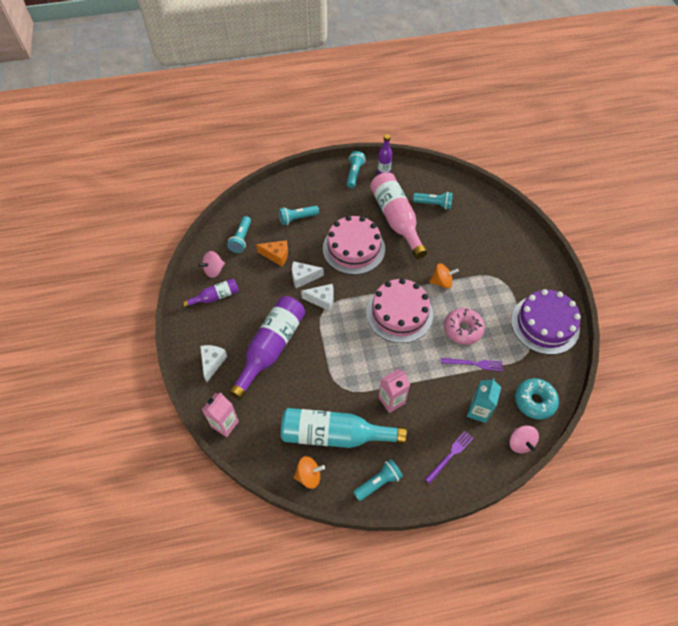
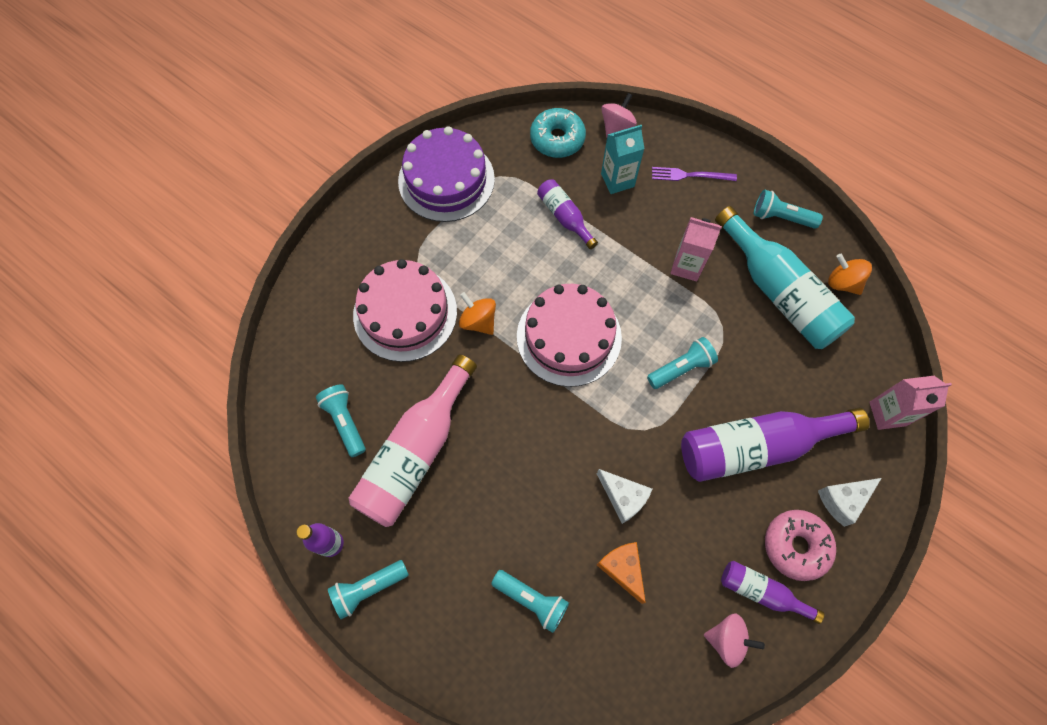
camera: 130 degrees left, 10 degrees up
(241, 239) = (641, 652): turquoise flashlight -> turquoise flashlight (681, 368)
(322, 300) = (634, 443): white cheese -> none
(353, 248) = (517, 470): pink cake -> pink cake (405, 313)
(463, 329) = (528, 255): pink donut -> pink donut (796, 546)
(474, 364) = (564, 217): purple fork -> purple bottle

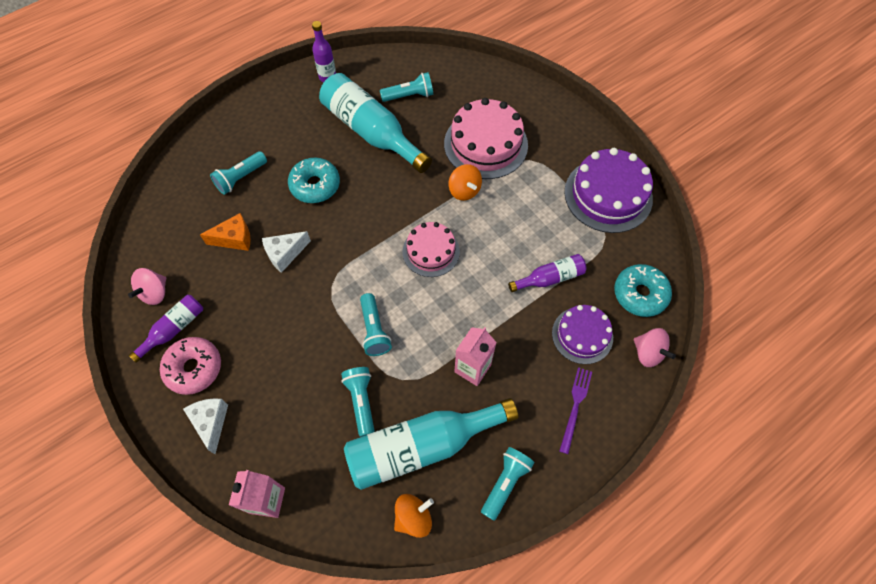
camera: 105 degrees right, 5 degrees down
(368, 588) = (290, 92): turquoise flashlight -> turquoise flashlight (361, 401)
(415, 452) = (371, 132): pink bottle -> turquoise bottle
(478, 321) = (464, 191): orange spinning top -> orange spinning top turned 90 degrees clockwise
(517, 496) = (315, 185): none -> turquoise donut
(569, 337) = (431, 251): pink cake -> pink cake, size x0.63
(617, 180) = (582, 335): turquoise carton -> purple cake
(756, 447) = (284, 367): purple bottle -> none

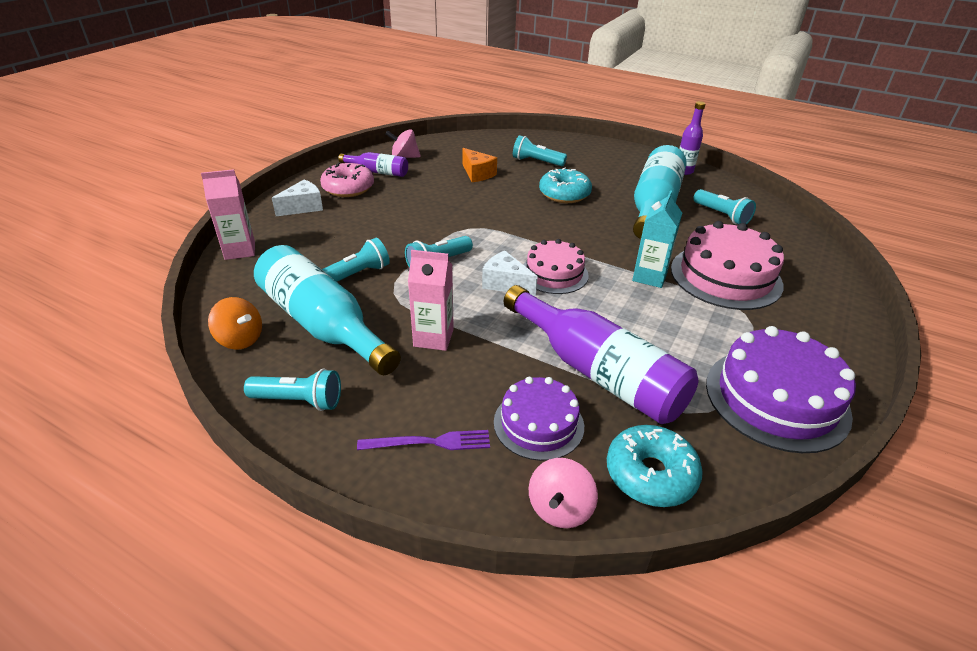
camera: 65 degrees right, 25 degrees down
(285, 254) = (482, 198): white cheese -> white cheese (505, 283)
(464, 191) = (649, 277): orange spinning top -> turquoise carton
(550, 278) = (597, 372): purple bottle -> purple bottle, size x1.95

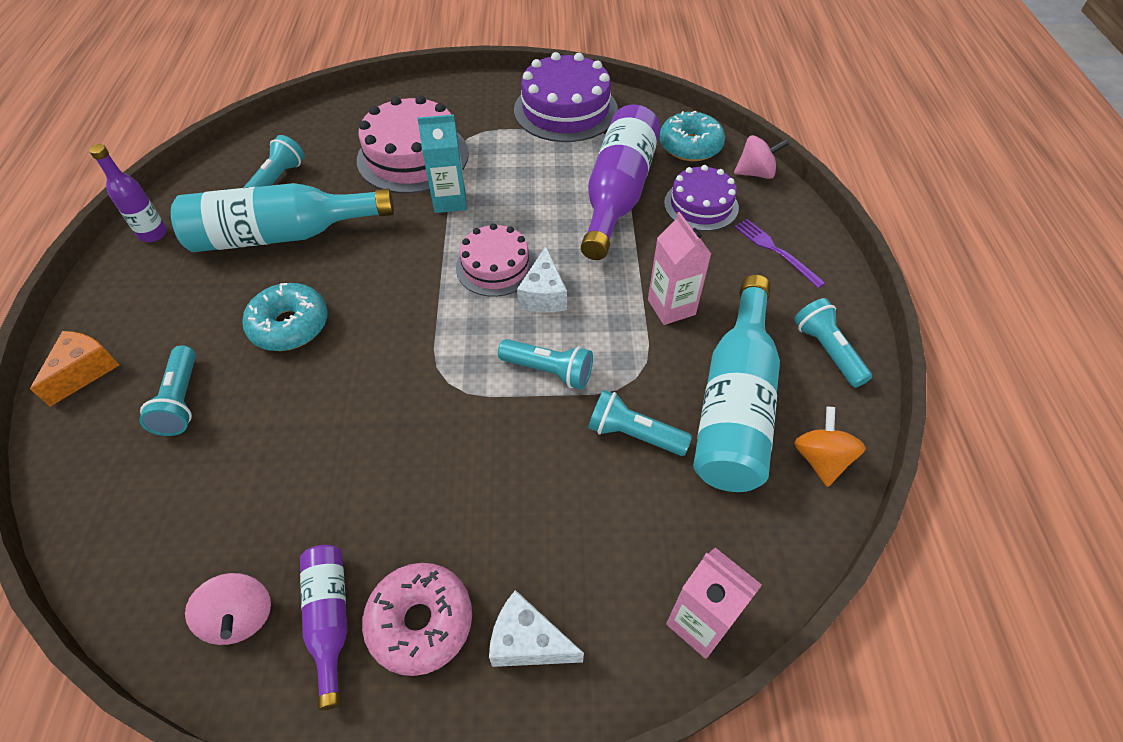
camera: 120 degrees left, 15 degrees up
(477, 174) = (267, 457): orange cheese -> orange cheese (85, 371)

